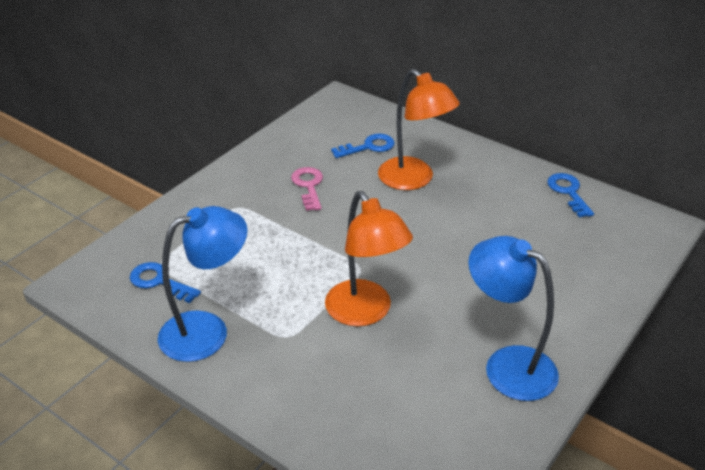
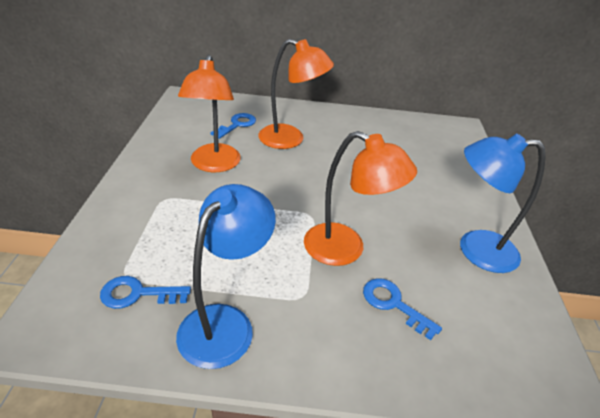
camera: 35 degrees left, 0 degrees up
(308, 186) = (214, 165): pink key -> orange lamp
(568, 192) = (394, 121): blue key -> blue key (393, 304)

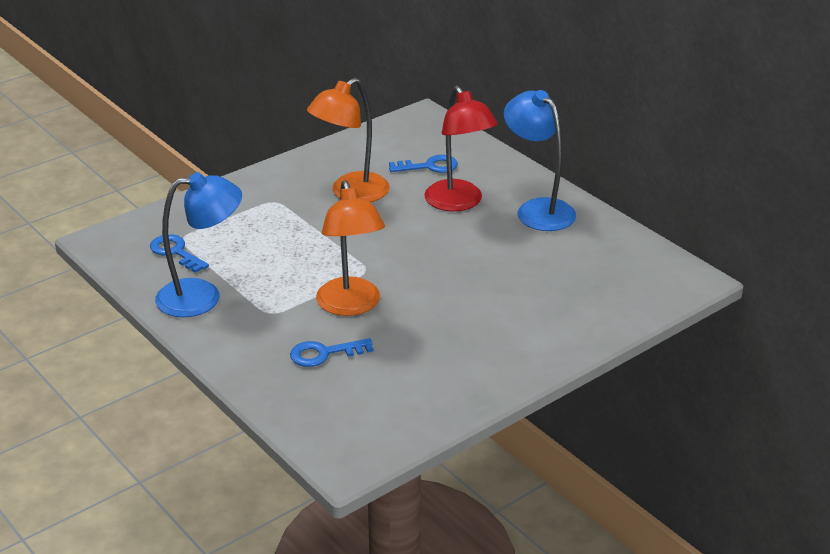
camera: 50 degrees right, 5 degrees down
(290, 139) = (459, 203): orange lamp -> red lamp
(393, 304) = (324, 354): blue key -> blue key turned 105 degrees counterclockwise
(475, 249) = (460, 367): blue lamp -> blue lamp (538, 209)

